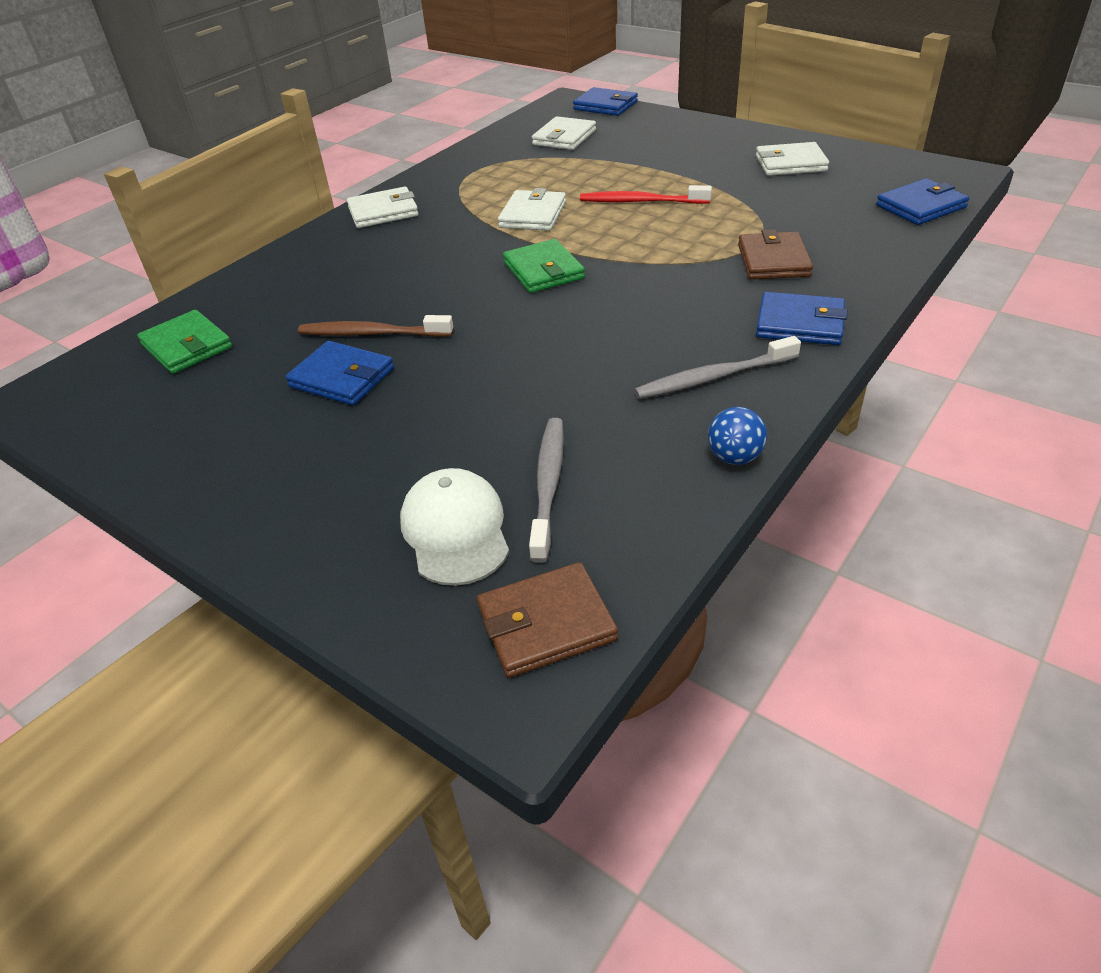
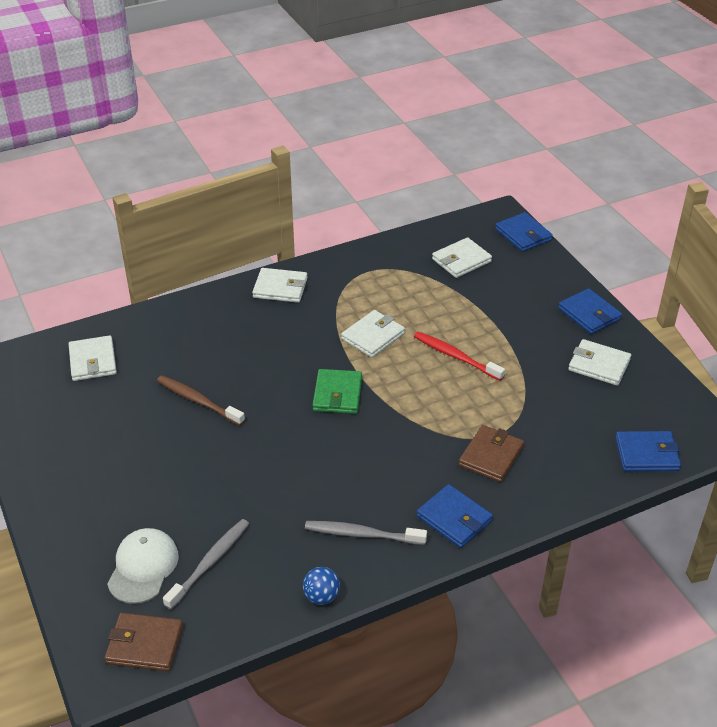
camera: 25 degrees right, 0 degrees up
(187, 346) = (93, 361): green wallet -> white wallet
(342, 378) = (158, 429): blue wallet -> blue wallet (589, 314)

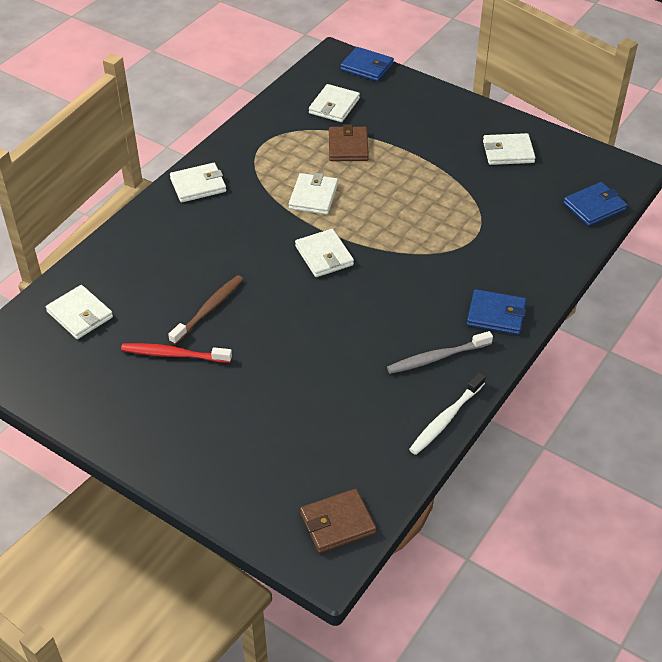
camera: 30 degrees left, 5 degrees up
(143, 567) = (282, 465): white cap -> none
(198, 401) = (209, 309): brown toothbrush -> brown toothbrush turned 120 degrees clockwise
(210, 562) = (335, 435): grey toothbrush -> none
(321, 596) = (445, 419): blue ball -> white toothbrush
(337, 394) = (324, 256): green wallet -> white wallet
(455, 356) = (394, 187): red toothbrush -> red toothbrush (174, 354)
(491, 456) = (485, 255): brown wallet -> brown wallet (348, 146)
(589, 314) = (469, 114): blue wallet -> none

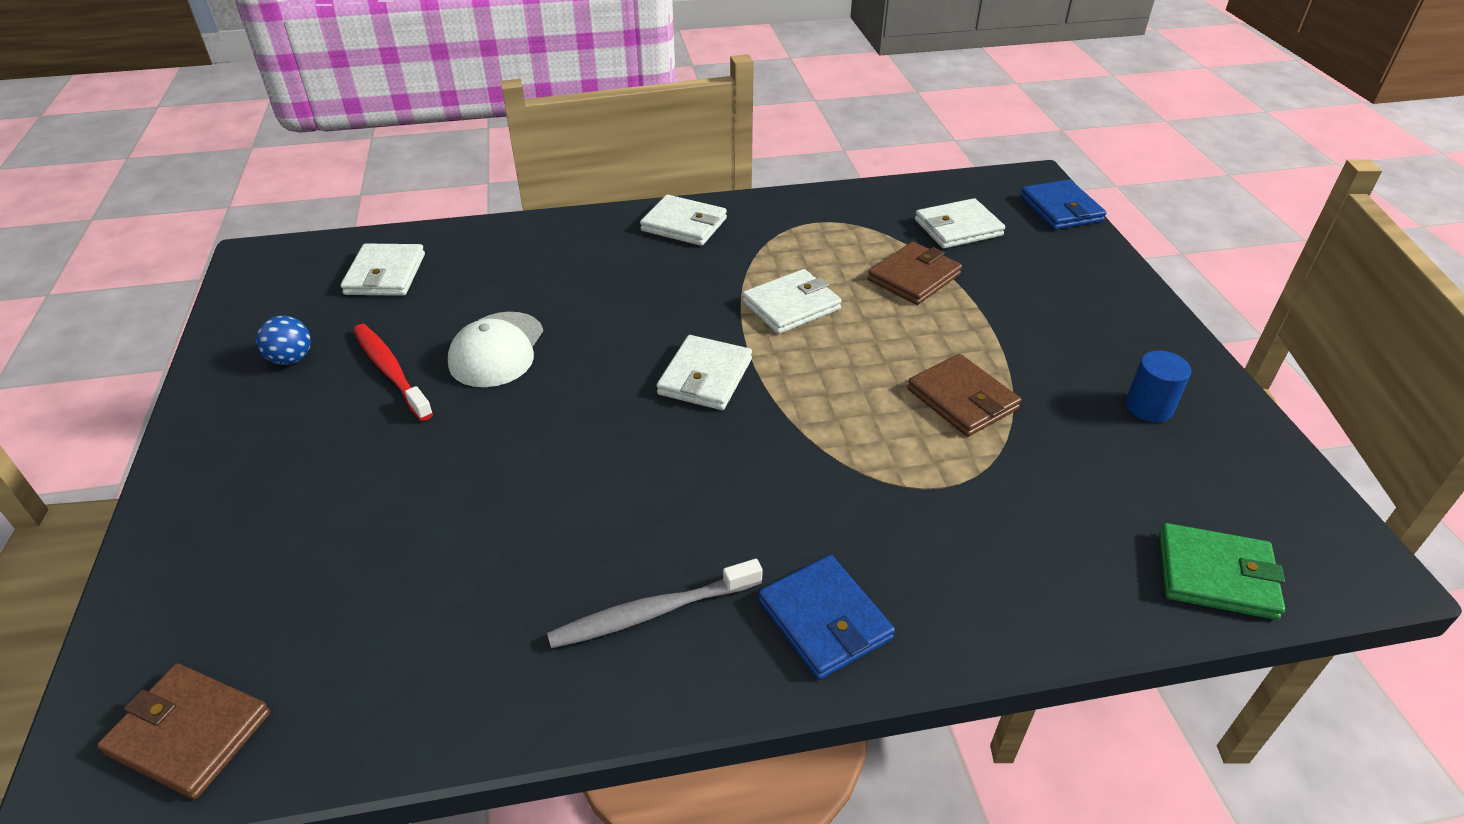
camera: 45 degrees right, 5 degrees down
(111, 385) = (291, 359): none -> blue ball
(209, 309) = (497, 350): brown toothbrush -> white cap
(437, 358) = (652, 612): grey toothbrush -> grey toothbrush turned 45 degrees counterclockwise
(439, 194) = (962, 399): none -> brown wallet
(445, 419) = (532, 716): white toothbrush -> none
(508, 152) = (1149, 407): white wallet -> blue cylinder
(594, 207) = (1216, 575): blue wallet -> green wallet

